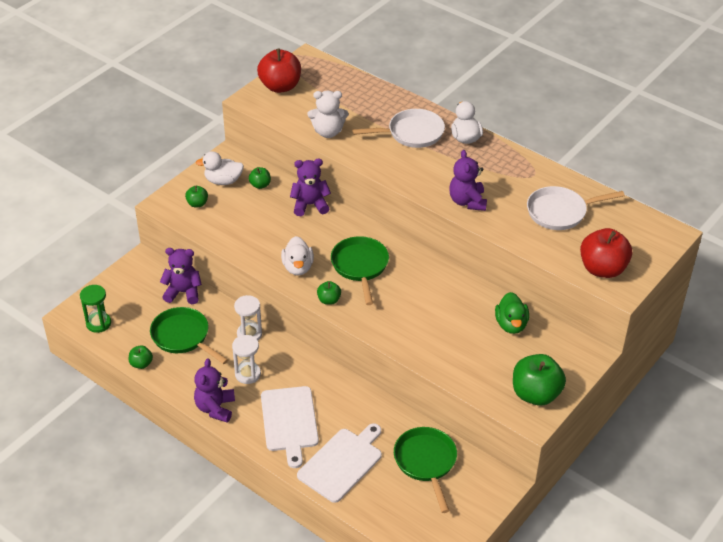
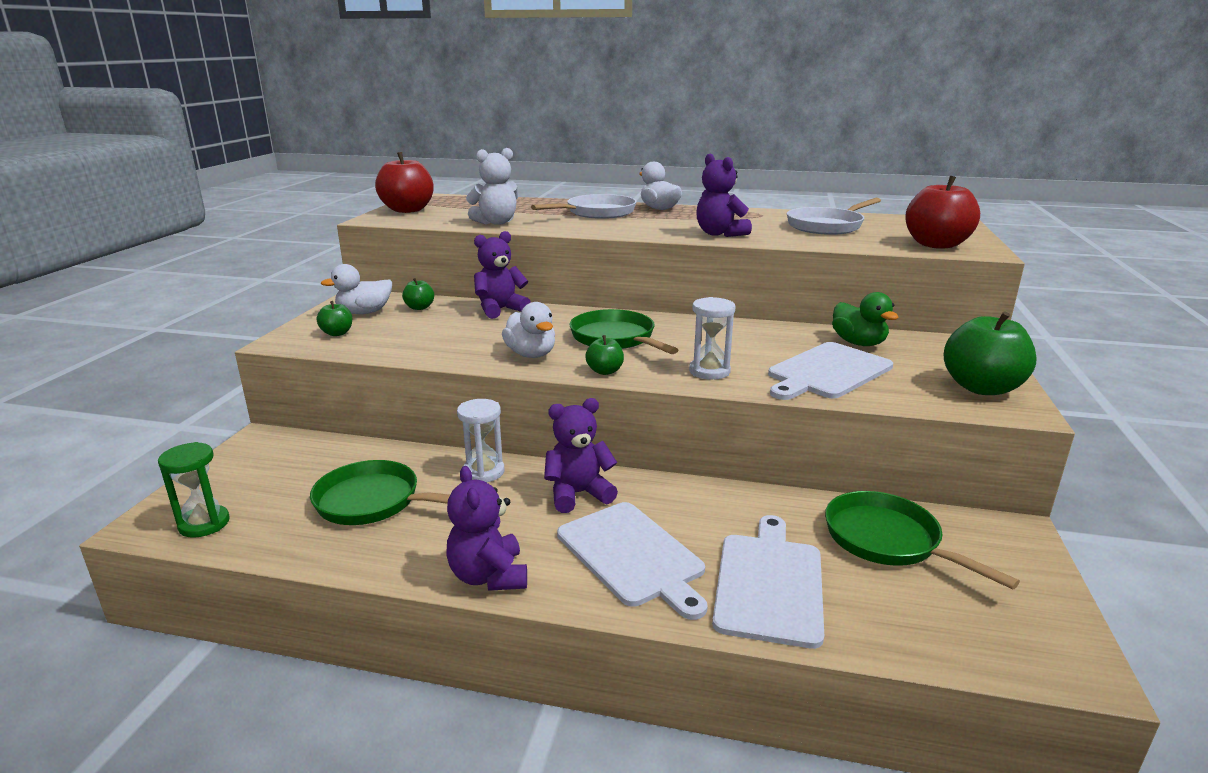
camera: 25 degrees left, 20 degrees down
(141, 364) = (311, 555): green apple -> none
(183, 292) = (347, 454): purple teddy bear -> purple teddy bear (578, 494)
(248, 374) = (514, 516): white hourglass -> white hourglass (709, 371)
(459, 347) = (827, 372): none -> white cutting board

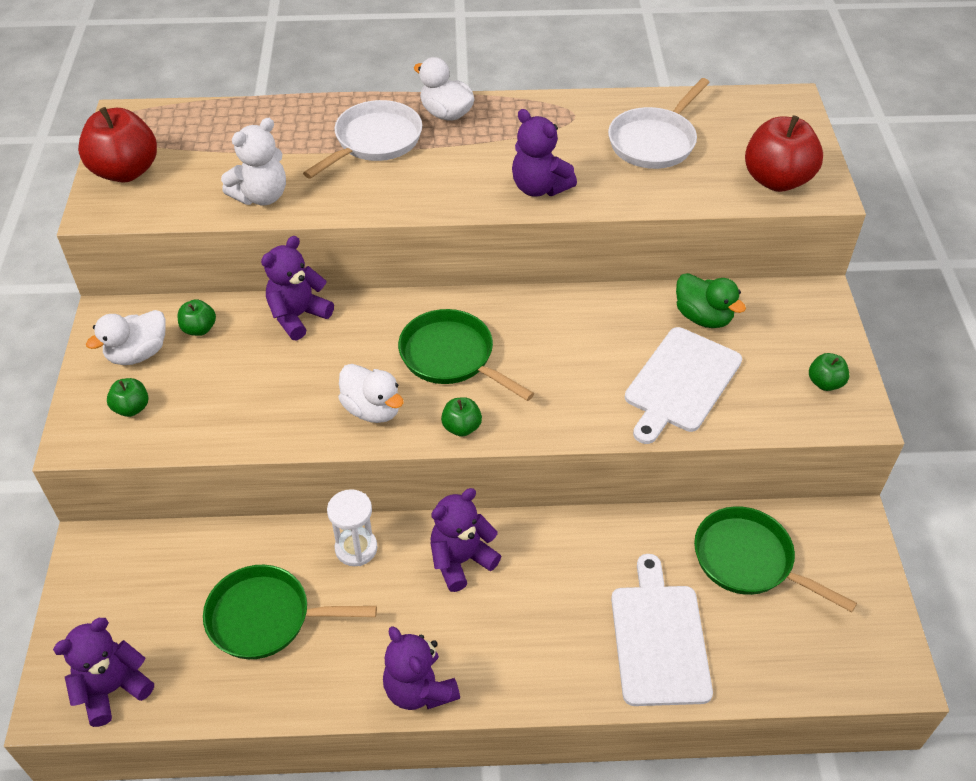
camera: 15 degrees left, 25 degrees up
(204, 524) = (113, 689): green hourglass -> purple teddy bear
(632, 555) = (536, 632): white cutting board -> none
(709, 371) = (566, 405): white hourglass -> none
(981, 388) = (825, 383): green apple -> green apple, size x0.49

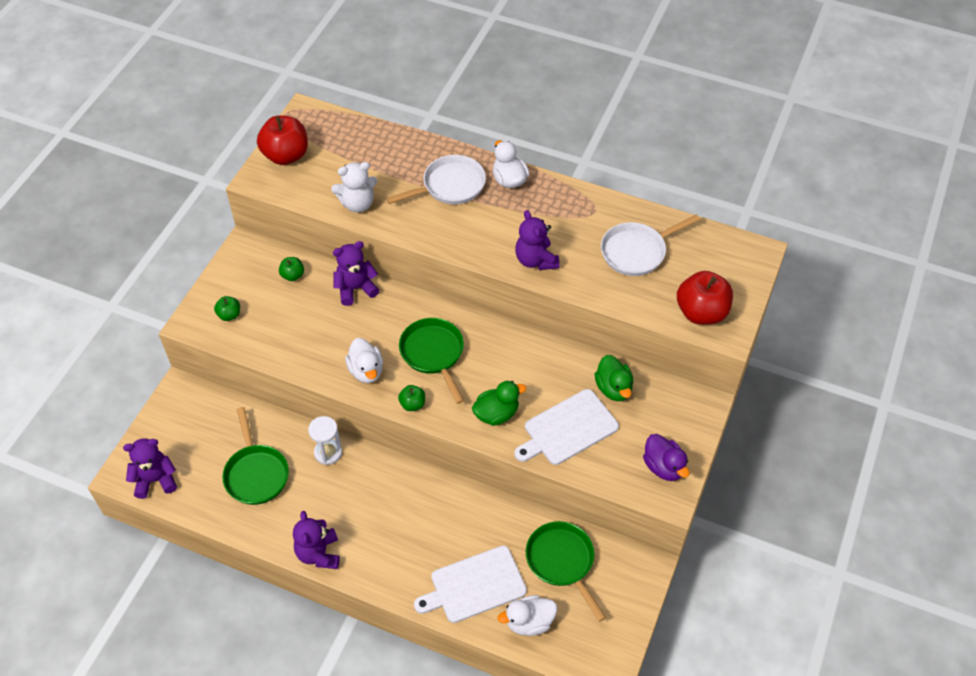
camera: 25 degrees right, 5 degrees up
(138, 353) = (249, 279): white duck -> white duck (529, 622)
(266, 617) = (256, 474): green pan -> green pan turned 135 degrees counterclockwise
(461, 560) = (385, 486): purple teddy bear -> none
(580, 398) = (496, 414): none -> green duck
(659, 639) = (474, 585): white cutting board -> white cutting board turned 135 degrees counterclockwise
(825, 383) = (663, 467): green apple -> purple duck

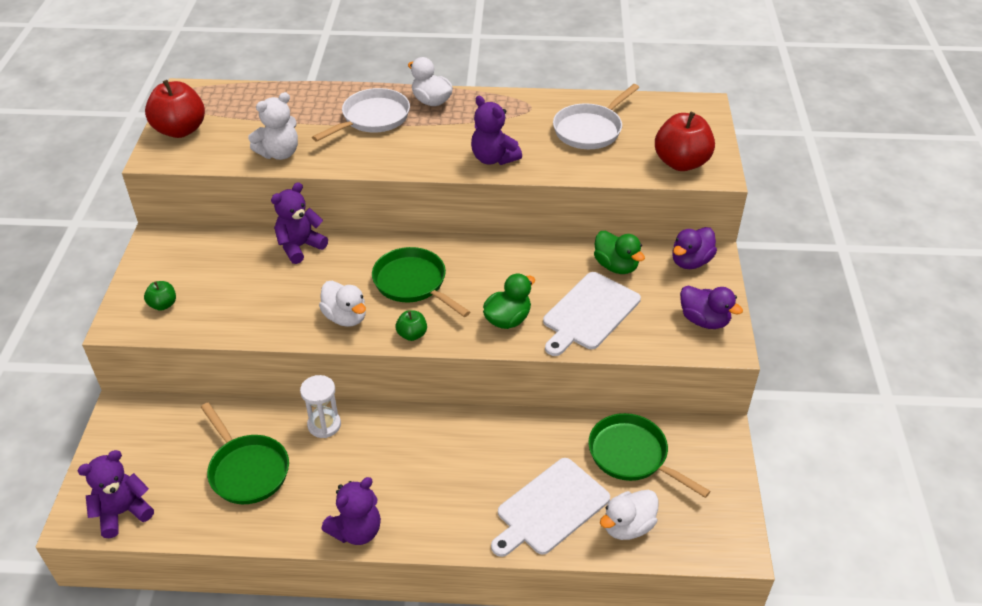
camera: 20 degrees left, 10 degrees down
(292, 275) = (223, 251): green apple -> none
(319, 553) = (356, 531): purple teddy bear -> purple teddy bear turned 105 degrees counterclockwise
(682, 404) = (690, 261): none -> purple duck

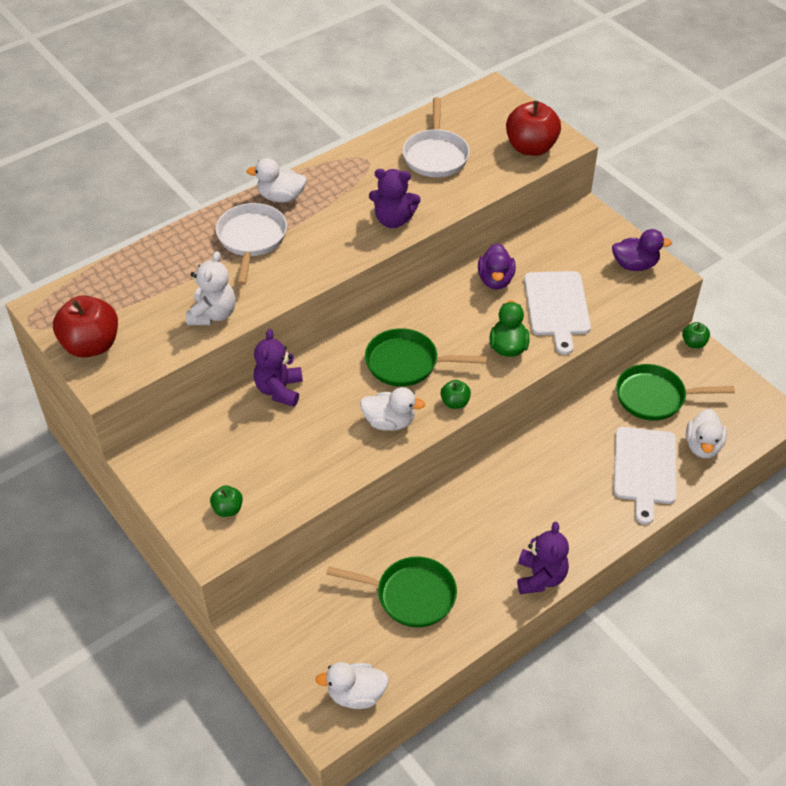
camera: 40 degrees left, 5 degrees up
(123, 512) = (356, 694): purple teddy bear -> white duck
(324, 425) = (426, 522): white hourglass -> none
(616, 266) = (534, 259): green duck -> none
(690, 261) = (579, 225): purple duck -> purple duck (495, 280)
(725, 434) = (693, 343): none -> green apple

